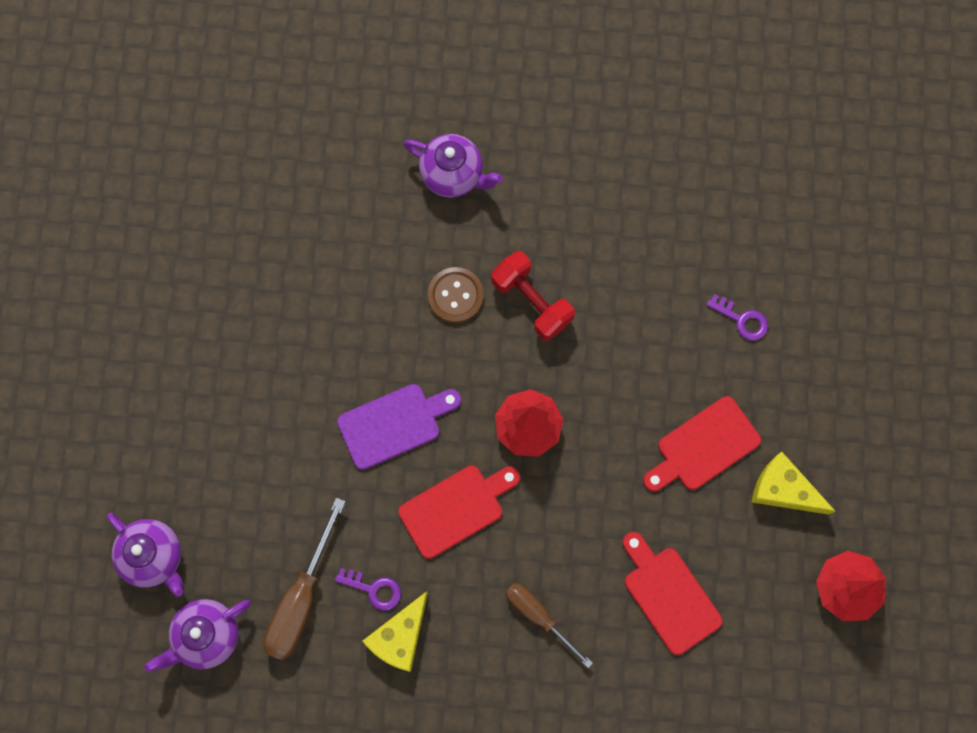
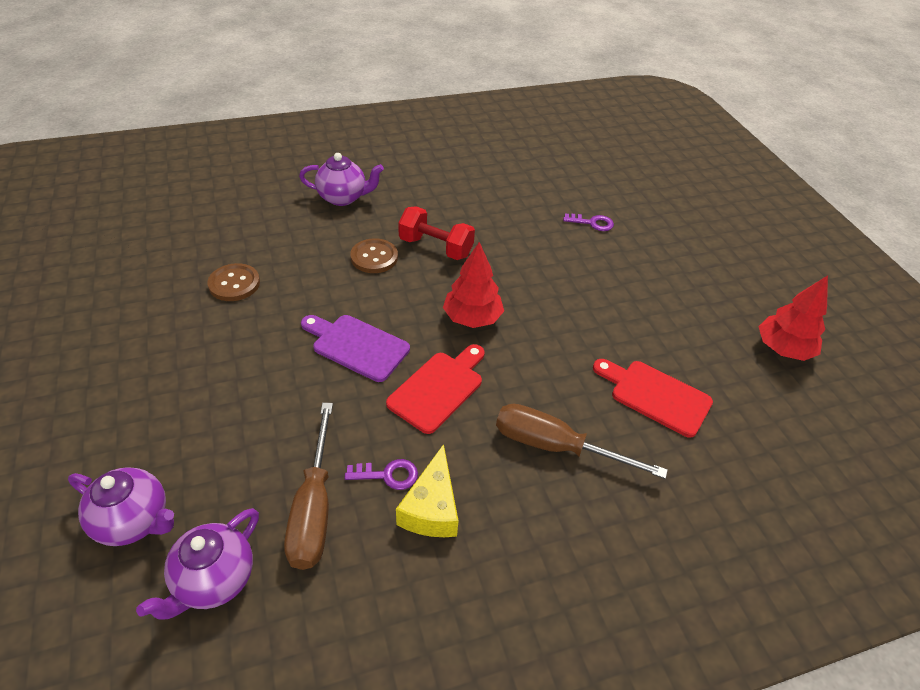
camera: 25 degrees left, 30 degrees down
(293, 289) = (234, 284): none -> brown button
(394, 424) = (357, 346): purple cutting board -> purple cutting board turned 105 degrees counterclockwise
(538, 616) = (555, 446): brown screwdriver -> brown screwdriver, size x1.52
(703, 446) = (615, 295): red cutting board -> none
(783, 489) = (690, 304): yellow cheese -> none

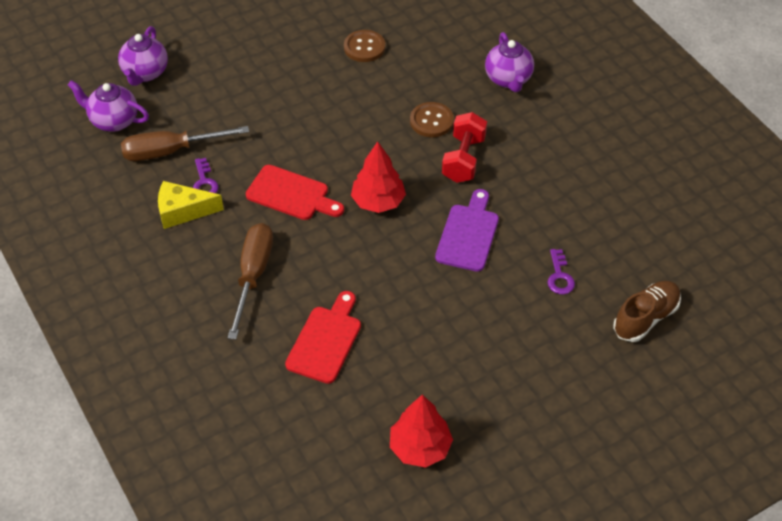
camera: 80 degrees right, 5 degrees up
(357, 346) = (321, 136): purple cutting board -> purple cutting board (468, 234)
(641, 191) = (645, 318): none -> brown shoe

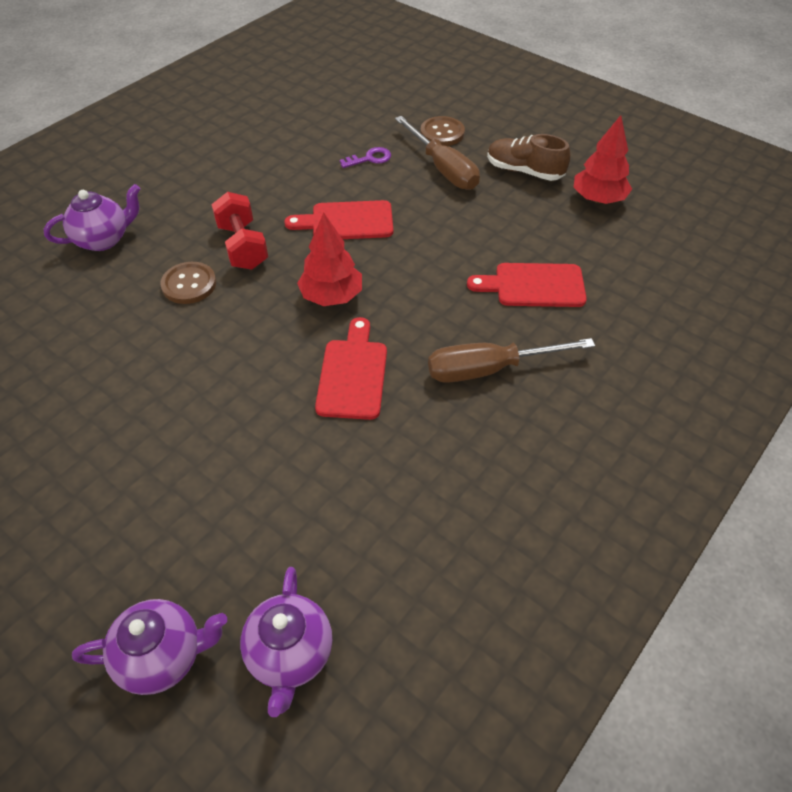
camera: 110 degrees left, 0 degrees up
(171, 151) = (328, 538): brown screwdriver -> brown screwdriver (443, 169)
(183, 211) = (429, 477): yellow cheese -> none
(204, 182) = (370, 472): purple key -> none
(364, 47) = (60, 381): brown button -> brown button (442, 133)
(463, 159) = (243, 246): red dumbbell -> red dumbbell turned 75 degrees clockwise
(468, 234) = (347, 221): purple cutting board -> red cutting board
(645, 318) = (389, 110): brown shoe -> brown shoe (524, 171)

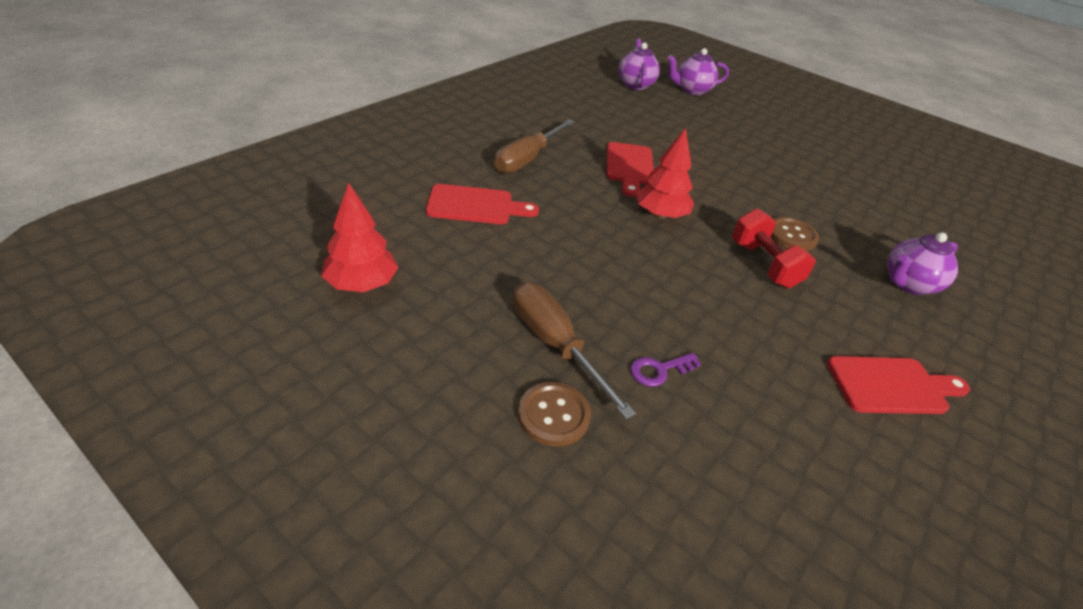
camera: 175 degrees right, 10 degrees down
(347, 221) = (666, 282): red cutting board -> red cutting board (892, 386)
(489, 369) = (527, 159): brown screwdriver -> brown screwdriver turned 135 degrees clockwise
(524, 171) = (442, 332): brown shoe -> none

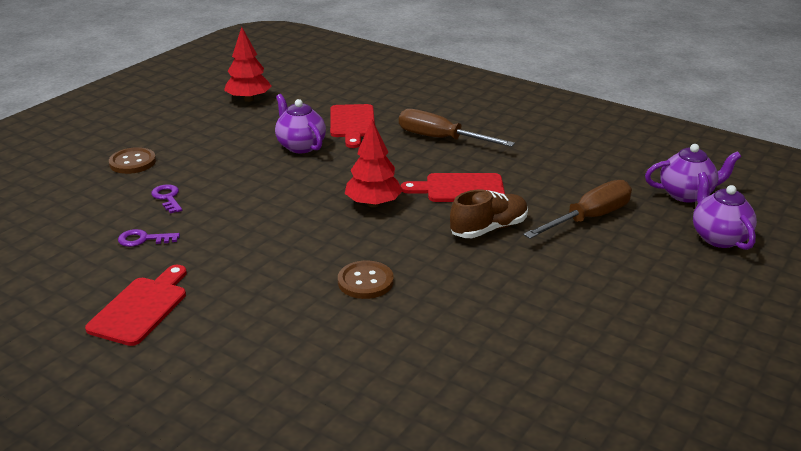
camera: 90 degrees right, 10 degrees down
(555, 345) = (194, 160): brown screwdriver -> brown screwdriver (589, 218)
(695, 165) = (489, 229): none -> brown shoe
(762, 391) = (143, 239): none -> purple key
(764, 264) = (306, 257): red dumbbell -> none
(892, 386) = (141, 308): red cutting board -> red cutting board turned 150 degrees counterclockwise
(908, 284) = (293, 355): purple teapot -> purple teapot (300, 146)

